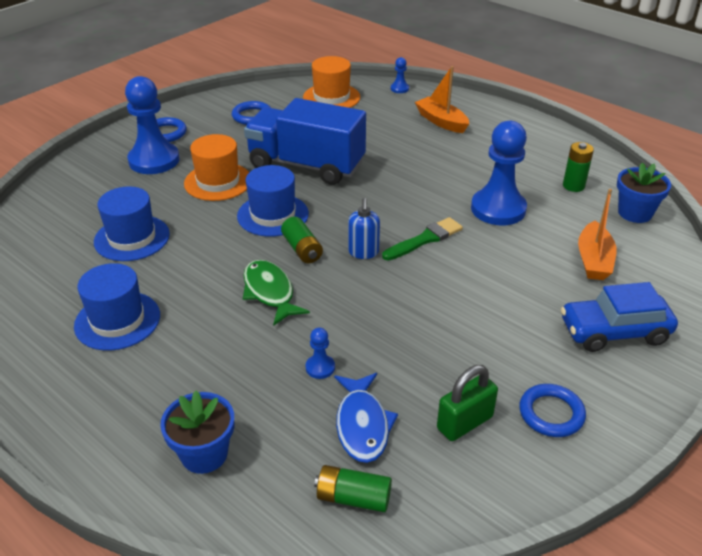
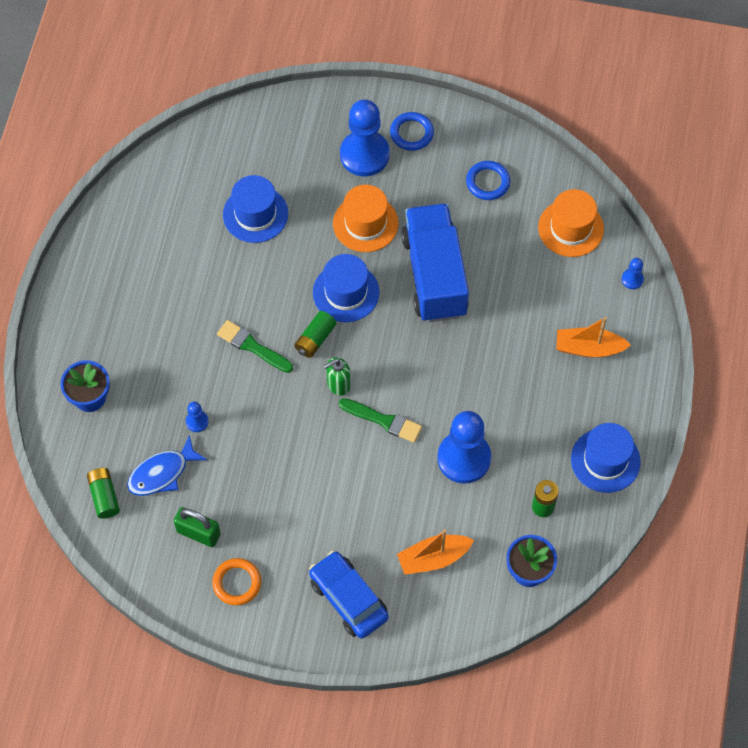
camera: 60 degrees right, 25 degrees up
(117, 320) = (166, 270): blue hat -> blue hat (605, 460)
(270, 292) = (252, 346): green fish -> green brush
(363, 252) = (338, 384): blue soap dispenser -> green soap dispenser
(441, 121) = (589, 348): orange boat -> orange boat turned 105 degrees counterclockwise
(551, 413) = (237, 583): blue ring -> orange ring

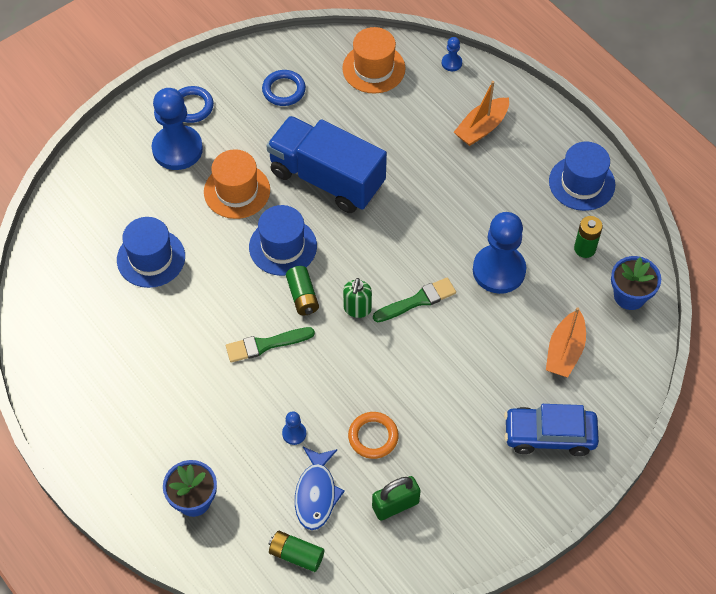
camera: 50 degrees left, 5 degrees down
(237, 583) = (465, 508): orange ring -> orange ring (373, 437)

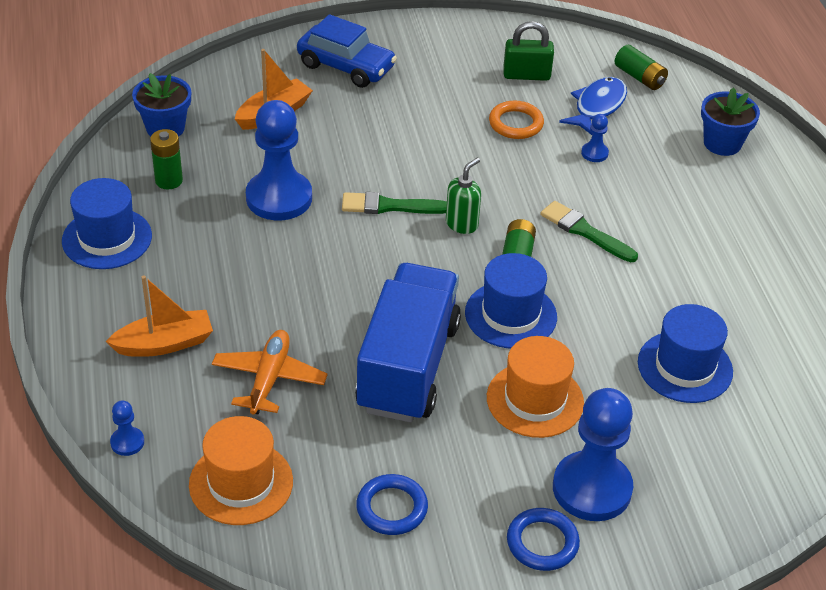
camera: 155 degrees left, 15 degrees down
(265, 345) = (585, 231): green brush -> green brush turned 150 degrees counterclockwise
(327, 179) = (408, 366): blue truck -> blue truck turned 135 degrees counterclockwise
(403, 133) = (269, 379): none -> orange plane

